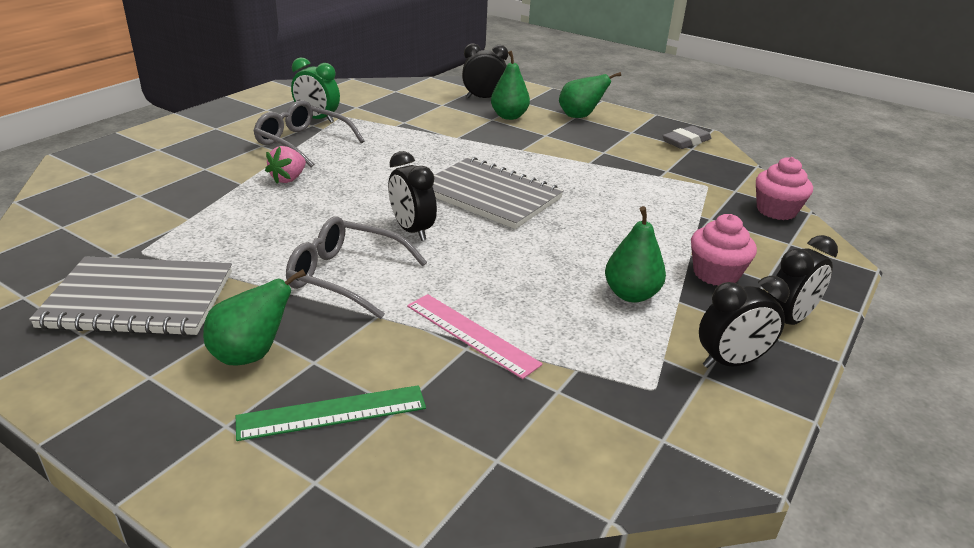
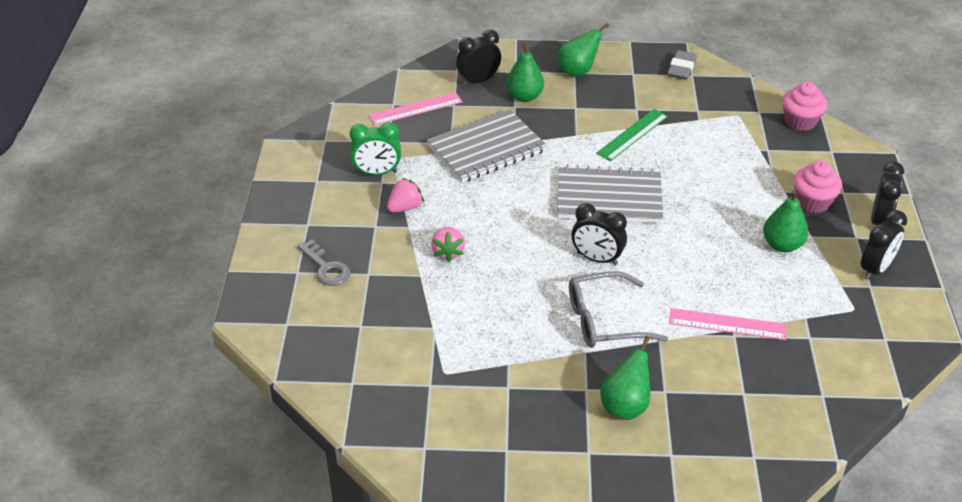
camera: 30 degrees left, 10 degrees up
(139, 300) = (503, 408): grey notebook -> grey notebook (486, 148)
(181, 154) = (326, 267): none -> grey key
(303, 143) = (405, 207): grey glasses -> pink strawberry
(332, 413) = (715, 416): green ruler -> green ruler (632, 135)
(408, 97) = (415, 109): none -> pink ruler

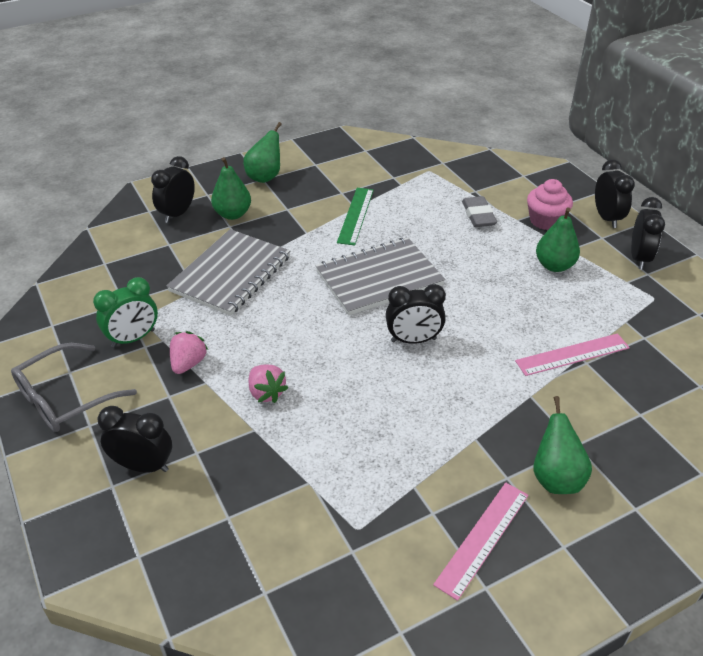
camera: 30 degrees left, 0 degrees up
(326, 267) = (143, 466): grey key -> black clock
(415, 109) = (131, 260): pink ruler -> pink ruler (483, 538)
(605, 320) = (468, 397): grey glasses -> grey glasses (66, 397)
(681, 68) = (352, 147): grey eraser -> grey eraser (478, 215)
(800, 121) = (480, 160): pink cupcake -> none

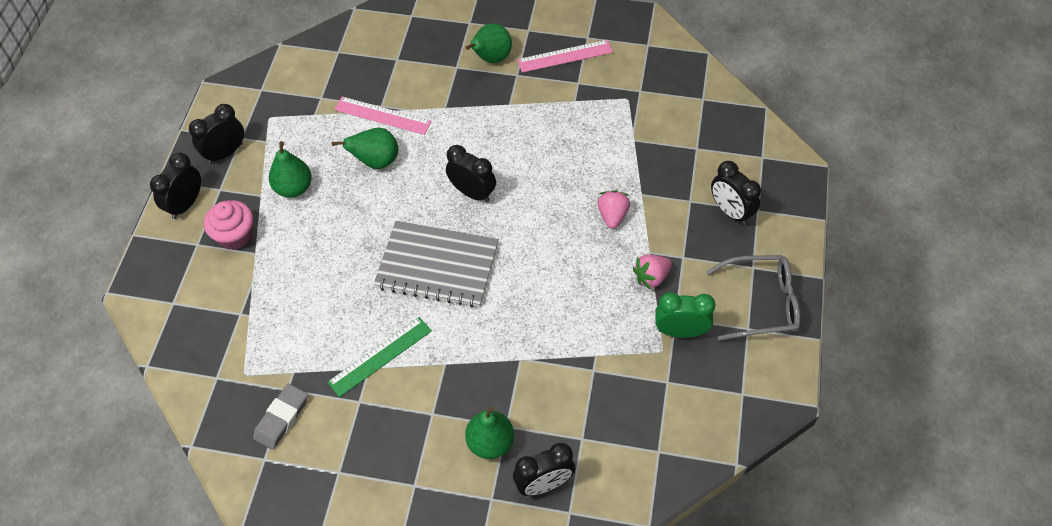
camera: 140 degrees left, 15 degrees up
(231, 274) = (553, 354): grey notebook -> none
(265, 177) = (409, 486): green pear -> green pear (376, 161)
(478, 215) = (278, 280): grey eraser -> grey eraser (281, 418)

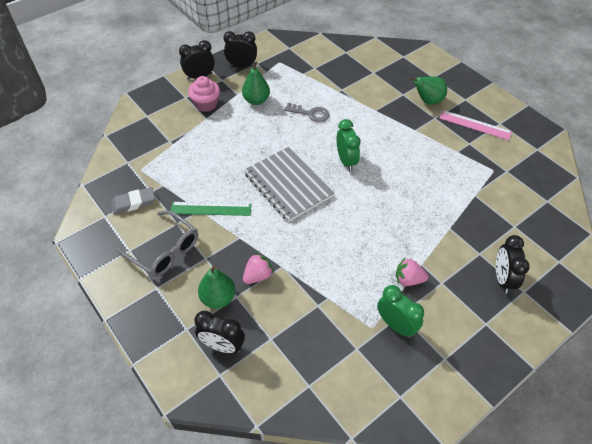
camera: 40 degrees right, 5 degrees down
(376, 161) = (310, 113): green pear -> grey key
(382, 115) = (337, 94): pink ruler -> none
(472, 193) = (346, 161): black clock -> green clock
(612, 216) = (418, 228): pink strawberry -> pink strawberry (258, 276)
(760, 303) = (470, 350): grey glasses -> grey glasses (164, 250)

